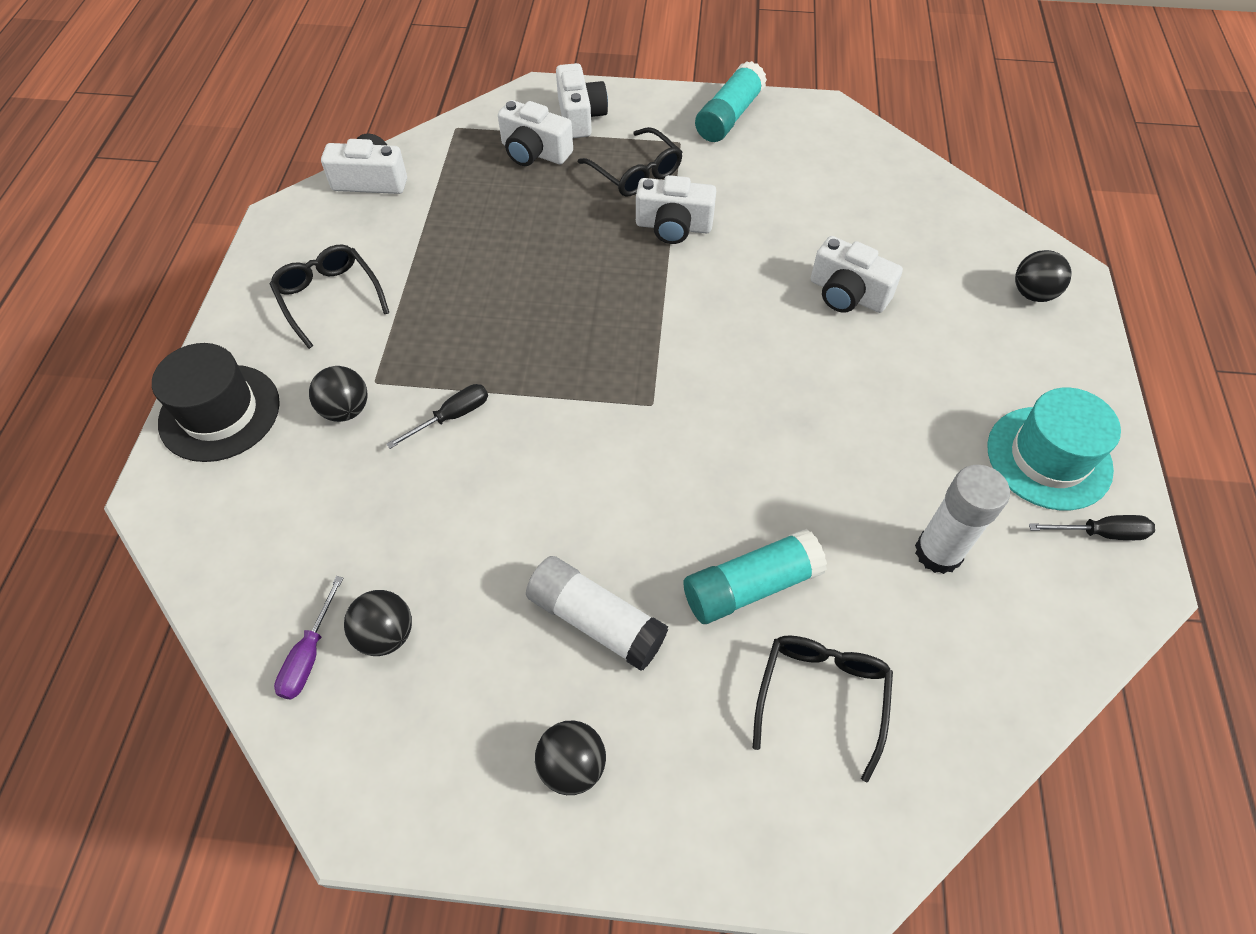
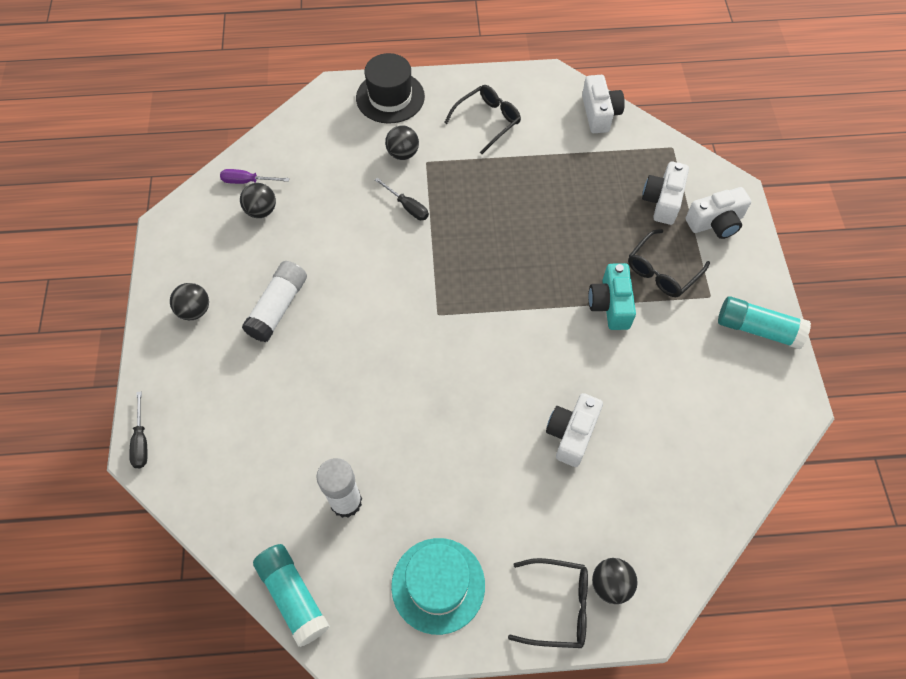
camera: 80 degrees right, 5 degrees up
(673, 226) = (610, 304): white camera -> turquoise camera
(750, 586) = (308, 387): turquoise glue stick -> turquoise glue stick (293, 596)
(821, 697) = (239, 432): black glasses -> black glasses (557, 606)
(1100, 533) = (376, 619): black screwdriver -> black screwdriver (141, 441)

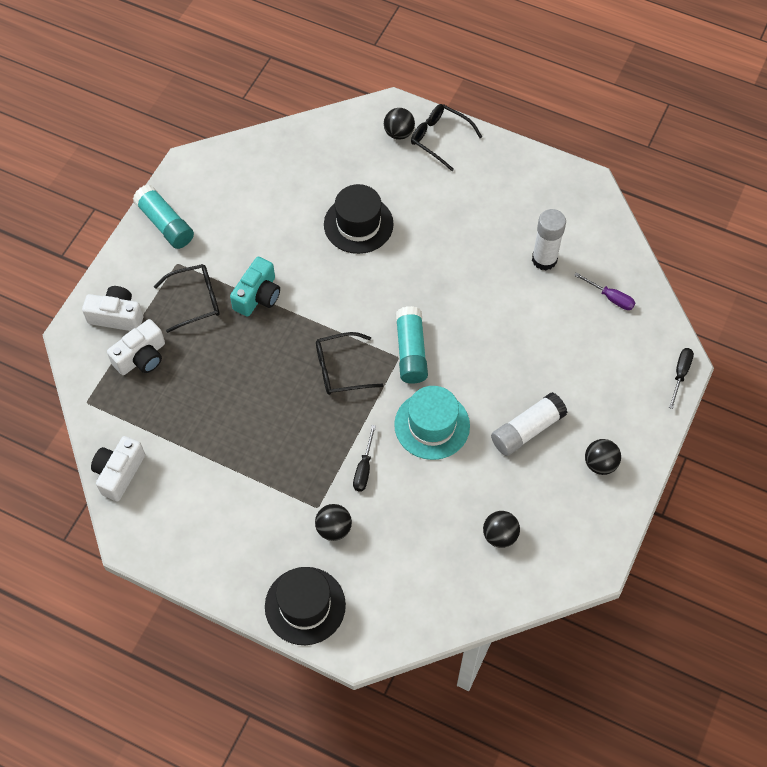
camera: 150 degrees left, 0 degrees up
(247, 181) = (499, 577): purple screwdriver -> purple screwdriver (610, 297)
(293, 596) = (607, 222): turquoise glue stick -> turquoise glue stick (411, 351)
(407, 207) = (364, 468): black screwdriver -> black screwdriver turned 150 degrees counterclockwise
(438, 585) = (508, 183): turquoise hat -> turquoise hat (432, 425)
(487, 121) = (230, 522): black glasses -> black glasses (341, 369)
(571, 434) = (358, 224): white camera -> black hat

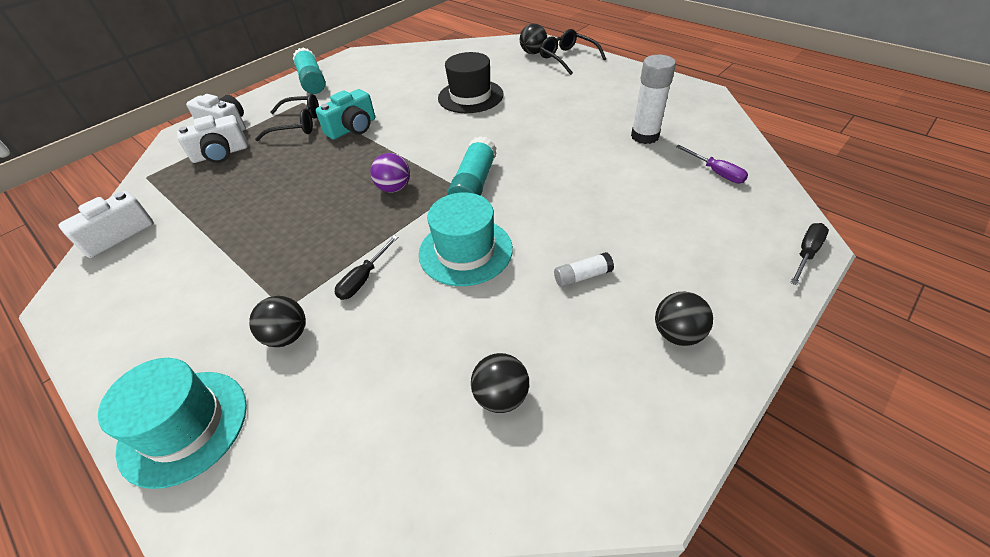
camera: 20 degrees right, 15 degrees down
(305, 605) = (184, 426): black hat -> turquoise hat
(341, 369) = (394, 188): black glasses -> purple ball
(527, 430) = (582, 276): white glue stick -> white glue stick, size x0.55

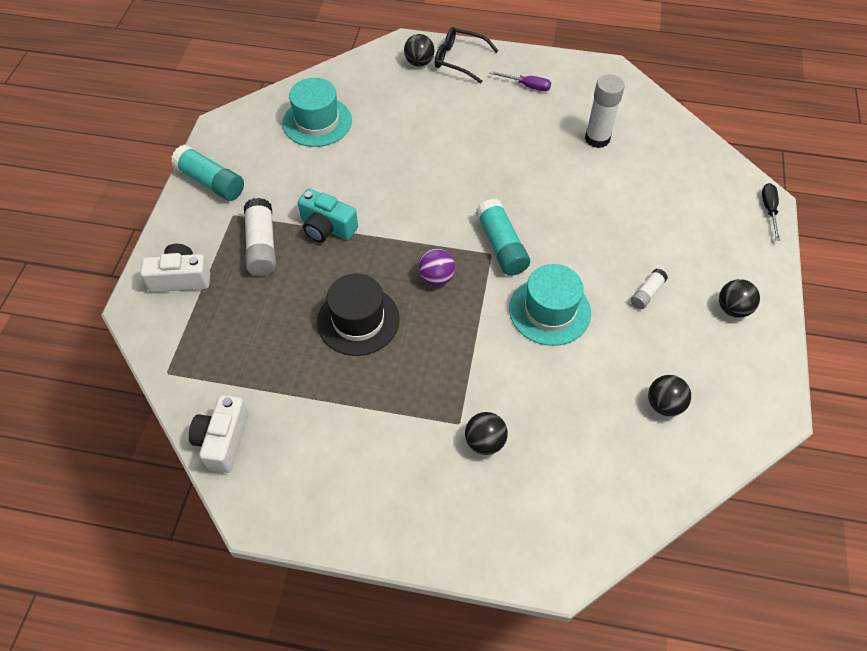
camera: 35 degrees left, 10 degrees up
(184, 426) = (482, 537): turquoise hat -> turquoise hat (317, 122)
(220, 154) = (218, 313): white camera -> none
(297, 125) = (262, 246): black glasses -> white glue stick
(353, 128) = (327, 227): turquoise camera -> turquoise camera turned 105 degrees clockwise
(364, 279) = (495, 370): black screwdriver -> none
(470, 96) = (407, 144): black hat -> black hat (358, 320)
(716, 172) = (673, 158): purple screwdriver -> purple screwdriver (527, 86)

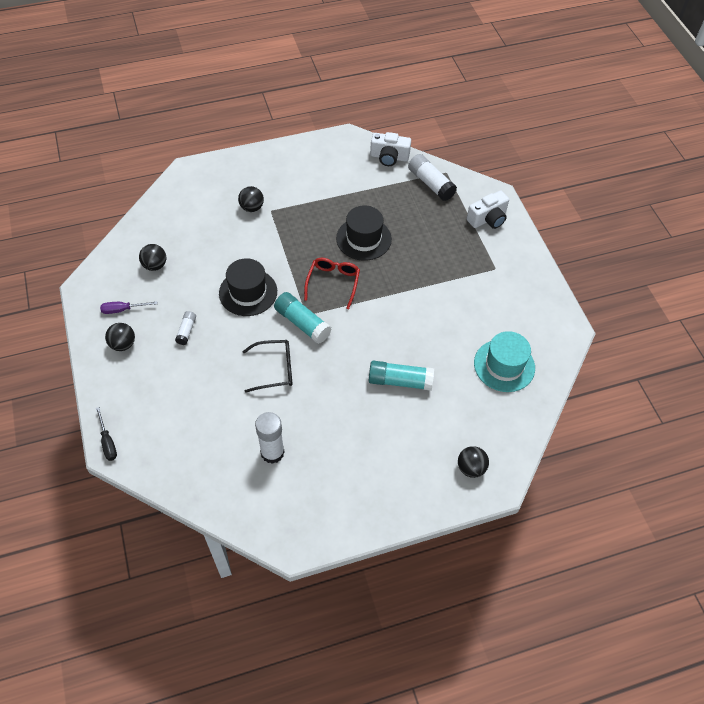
camera: 150 degrees right, 0 degrees up
(211, 182) = (532, 284): turquoise glue stick -> turquoise glue stick (400, 381)
(223, 440) = (389, 157): white camera -> white camera turned 120 degrees clockwise
(262, 246) = (458, 257): white glue stick -> white glue stick (430, 183)
(327, 227) = (427, 286): turquoise camera -> none
(436, 278) = (333, 283): purple ball -> red glasses
(459, 60) = (438, 489): black glasses -> black glasses (274, 369)
(527, 86) = (360, 485): purple screwdriver -> purple screwdriver (123, 309)
(549, 311) = (248, 292): turquoise hat -> black hat

